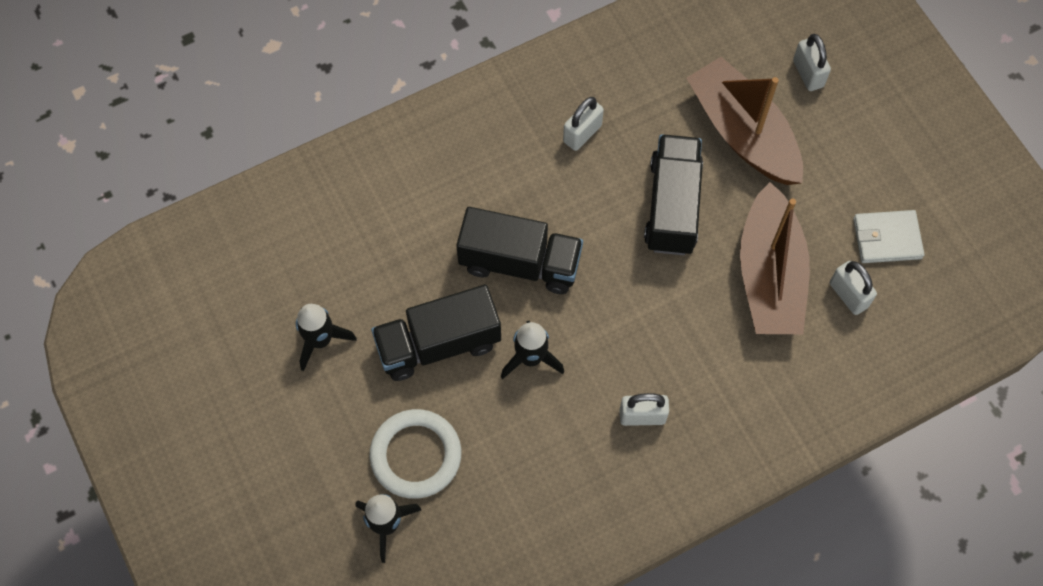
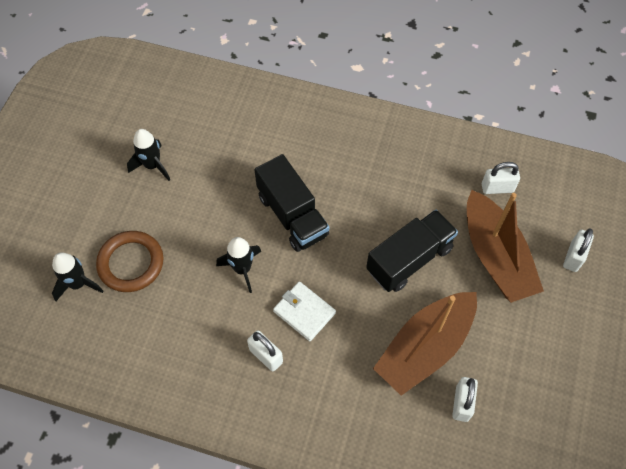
camera: 45 degrees right, 5 degrees down
(416, 455) = (131, 263): white ring -> brown ring
(438, 344) = (205, 219): black truck -> none
(582, 133) = (400, 179): white padlock -> white padlock (497, 188)
(743, 133) = (495, 256): brown boat -> brown boat turned 150 degrees clockwise
(887, 238) = (523, 393): white wallet -> white wallet (304, 312)

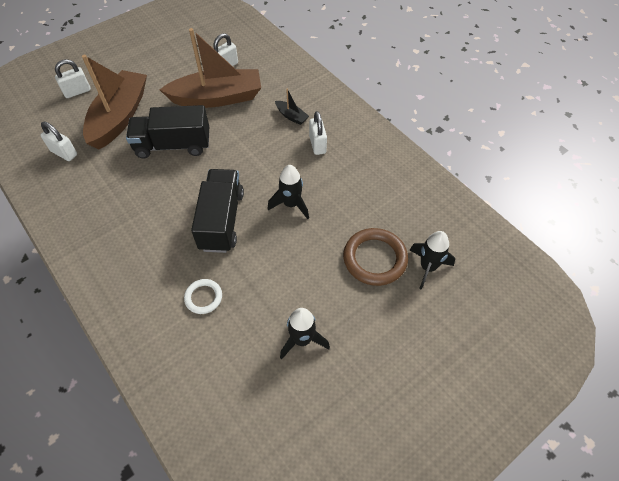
camera: 145 degrees left, 5 degrees down
(252, 150) = (203, 297): none -> white ring
(304, 312) = (271, 154): white wallet -> none
(323, 377) = (291, 116): none -> black boat

